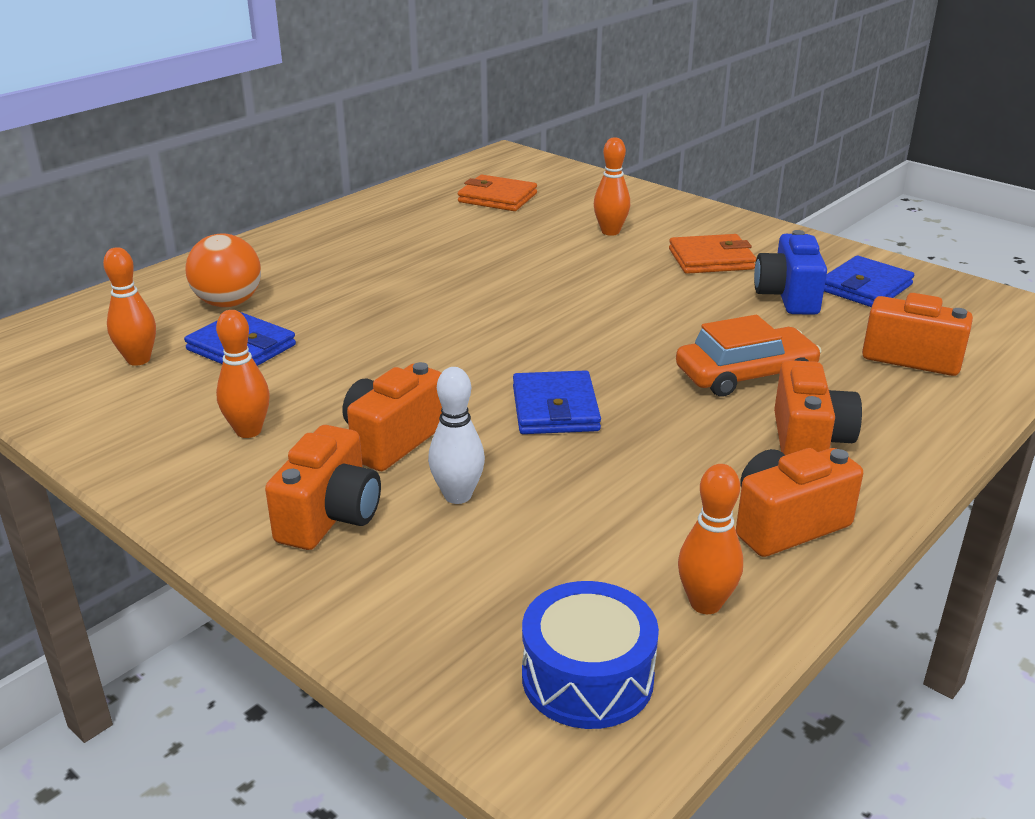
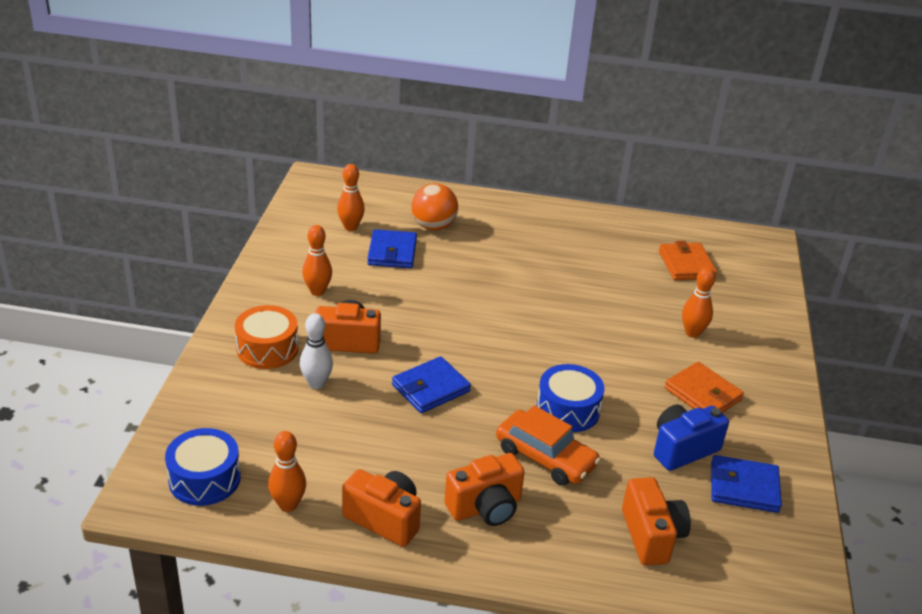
camera: 55 degrees right, 5 degrees up
(330, 517) = (267, 349): orange camera -> orange drum
(675, 335) = (568, 410): none -> blue drum

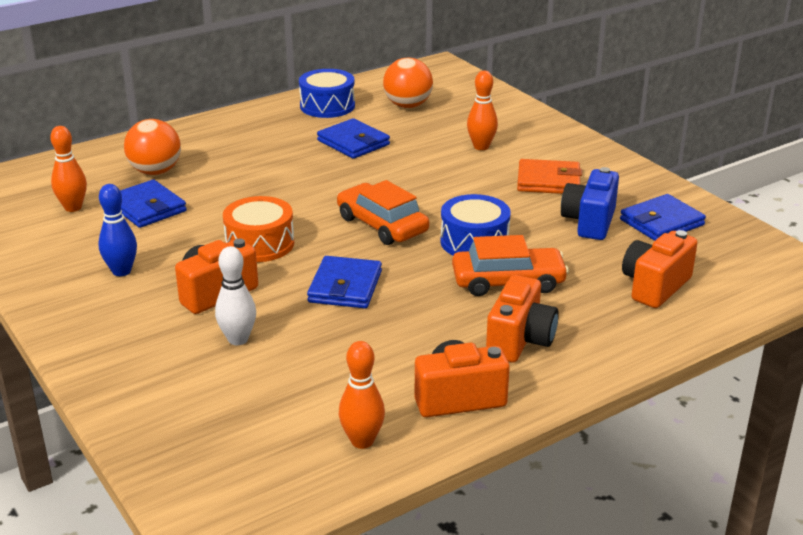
camera: 40 degrees left, 5 degrees down
(205, 479) = (252, 473): blue drum -> blue drum (327, 106)
(267, 349) = (145, 340): orange drum -> orange drum (260, 244)
(317, 291) = (121, 271): orange bowling pin -> blue bowling pin
(522, 355) = (382, 225): none -> orange car
(598, 275) = (353, 143): none -> blue wallet
(651, 536) = (655, 286): orange camera -> orange camera turned 90 degrees counterclockwise
(686, 265) = (408, 105): orange wallet -> orange ball

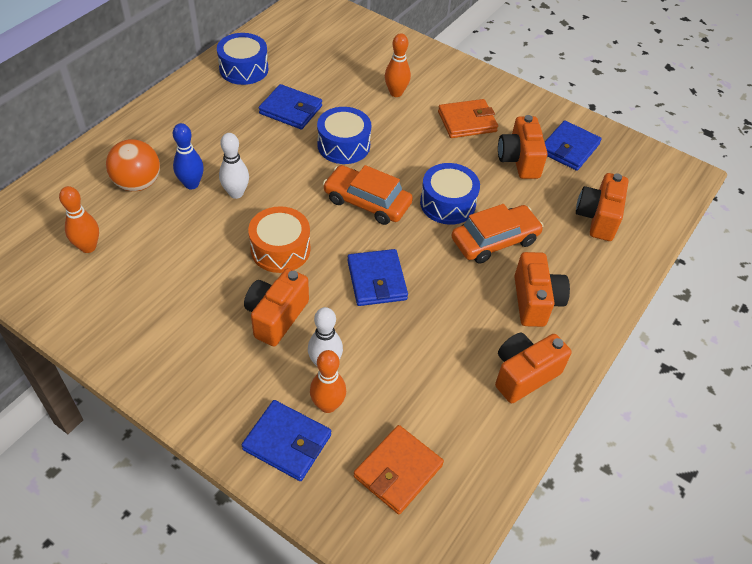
camera: 25 degrees left, 20 degrees up
(121, 271) = (180, 313): blue bowling pin -> blue bowling pin (191, 184)
(147, 208) = (157, 230): blue wallet -> blue wallet (287, 442)
(247, 194) = (236, 193): none -> white bowling pin
(250, 441) = (398, 471): none -> orange wallet
(362, 441) = (480, 442): orange bowling pin -> orange bowling pin (328, 405)
(390, 178) = (343, 145): none -> blue drum
(408, 105) = (311, 55): orange ball -> none
(589, 222) = (519, 160): blue camera -> orange camera

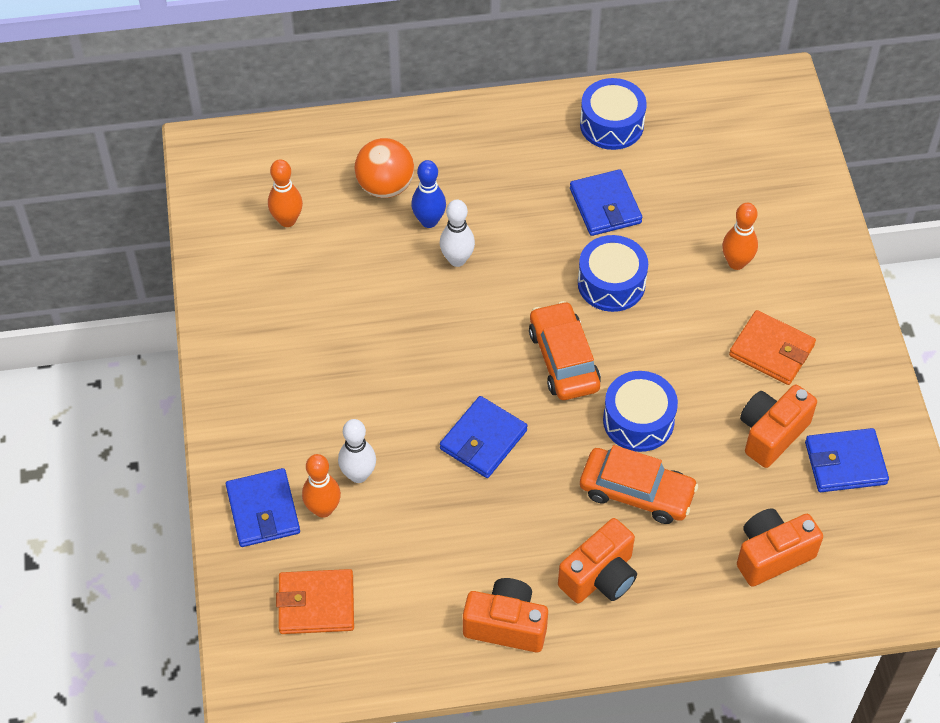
camera: 50 degrees right, 5 degrees up
(276, 316) = (365, 403): orange camera -> none
(280, 249) = (435, 345): orange drum -> none

